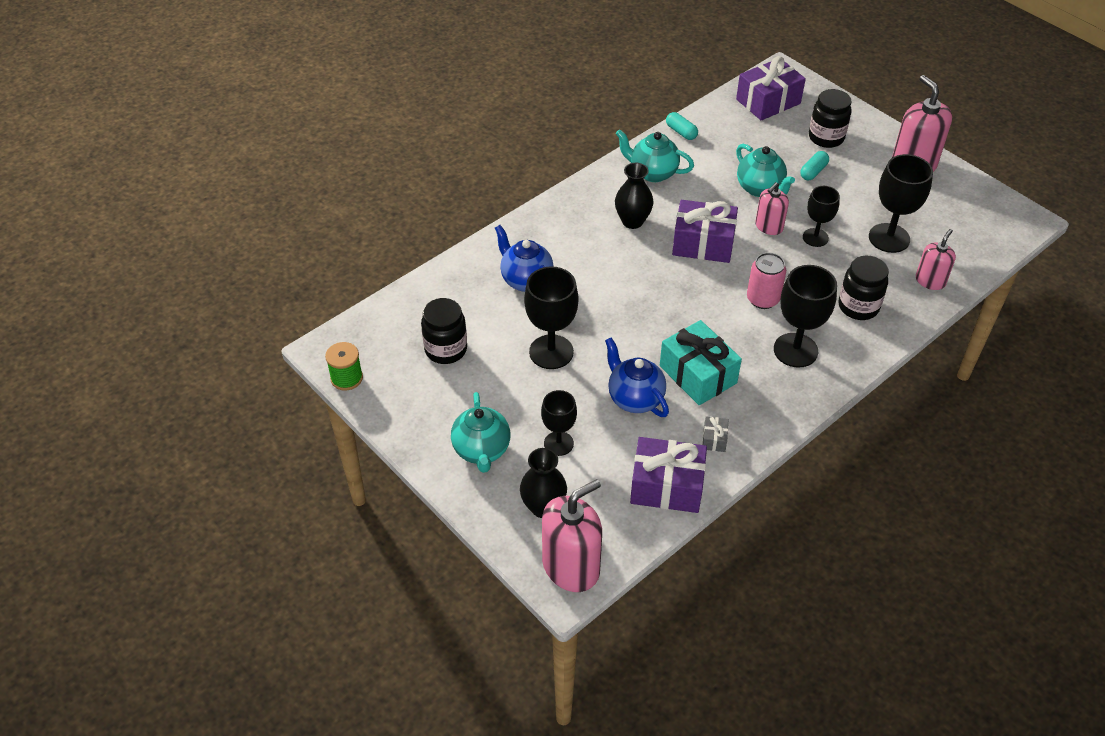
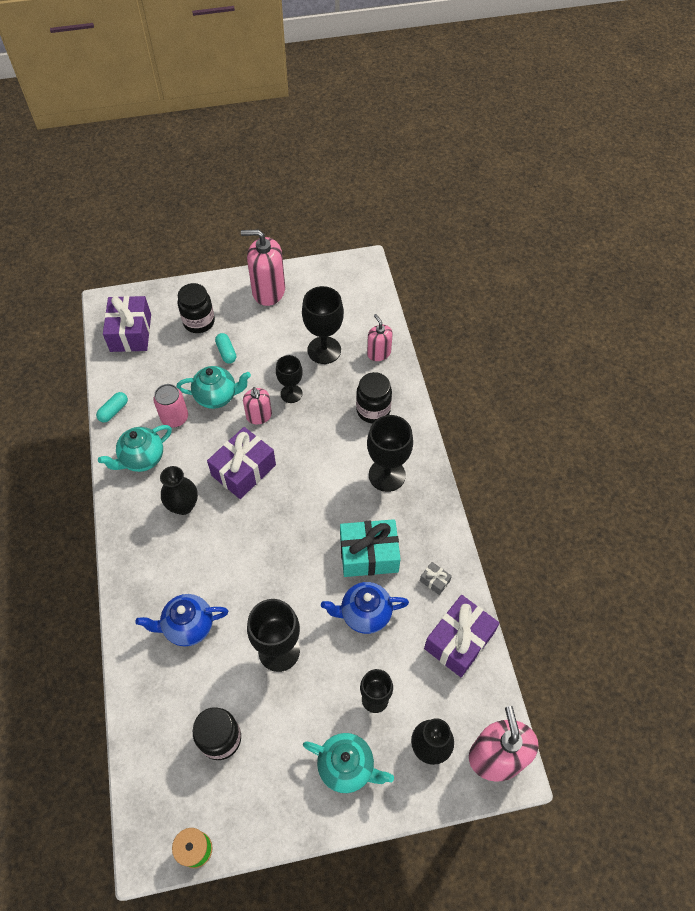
camera: 60 degrees left, 10 degrees up
(681, 132) = (114, 411): turquoise capsule -> turquoise capsule turned 45 degrees counterclockwise
(762, 299) = (326, 465): pink can -> pink can (175, 418)

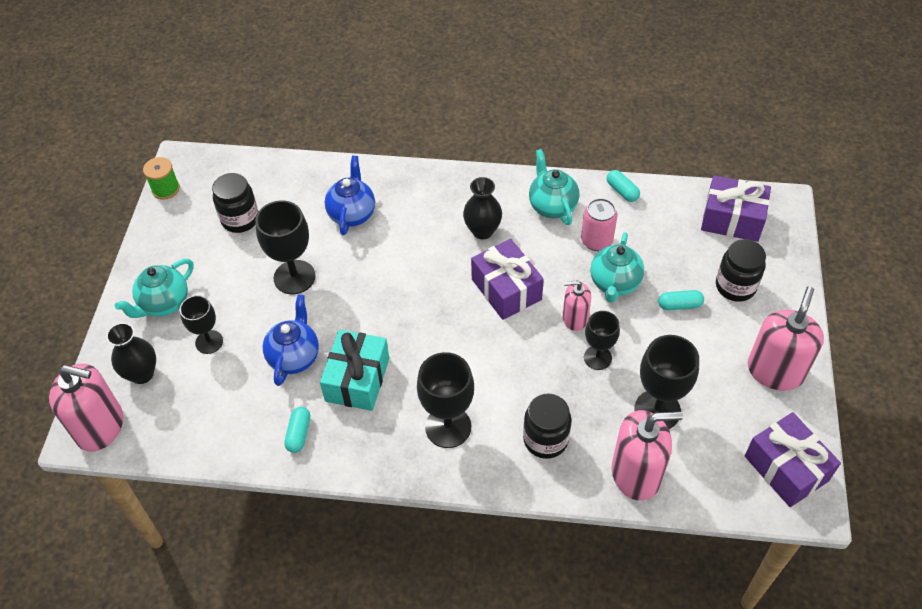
camera: 110 degrees right, 5 degrees down
(379, 353) = (636, 474): pink soap dispenser -> pink soap dispenser, size x1.73
(434, 581) = (299, 434): grey gift -> turquoise capsule
(459, 641) = (224, 434): purple gift -> purple gift (786, 468)

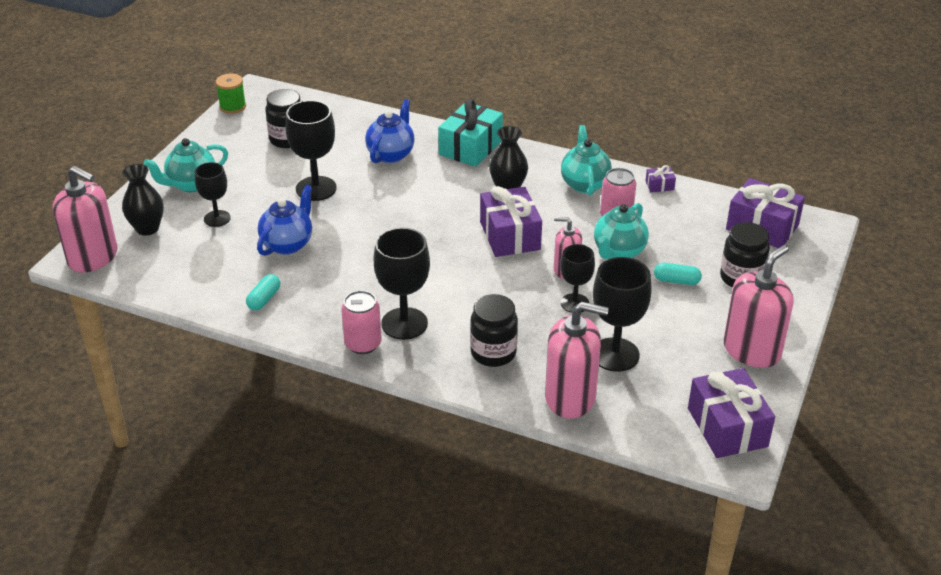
camera: 15 degrees right, 15 degrees down
(357, 379) = (337, 272): turquoise gift -> turquoise gift (470, 147)
(418, 463) = (363, 344): none -> pink can
(622, 191) = (659, 185): turquoise capsule -> purple gift

